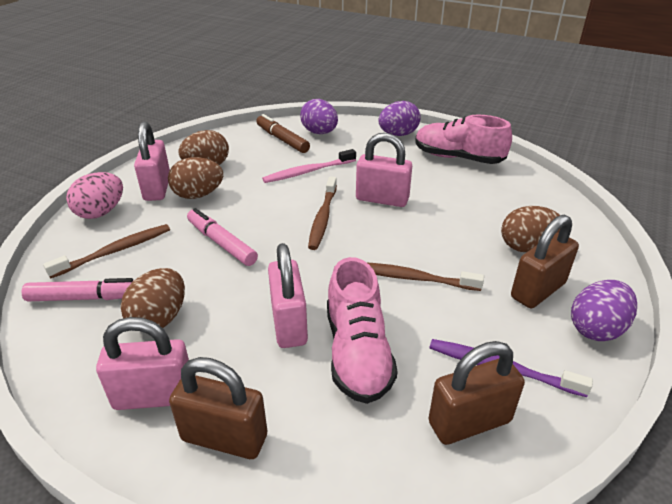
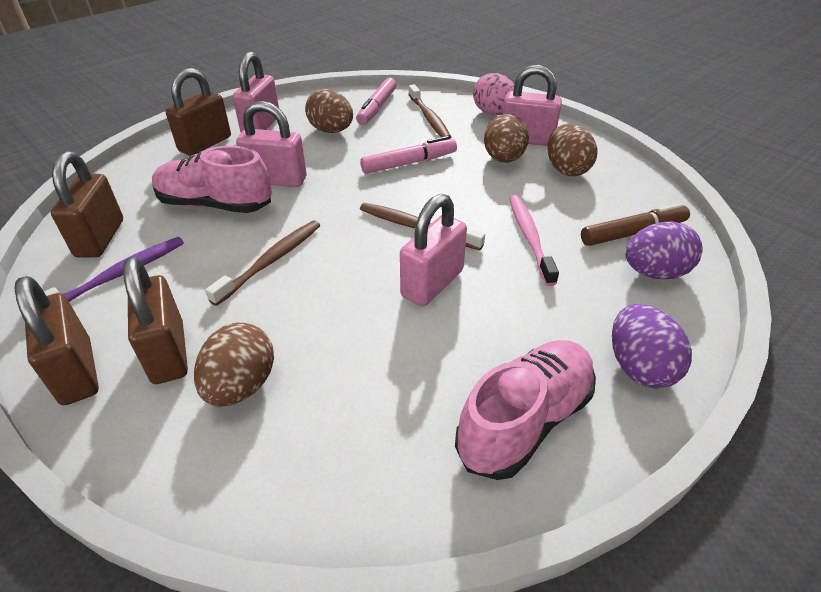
camera: 110 degrees right, 5 degrees up
(596, 328) = (77, 372): purple egg -> brown padlock

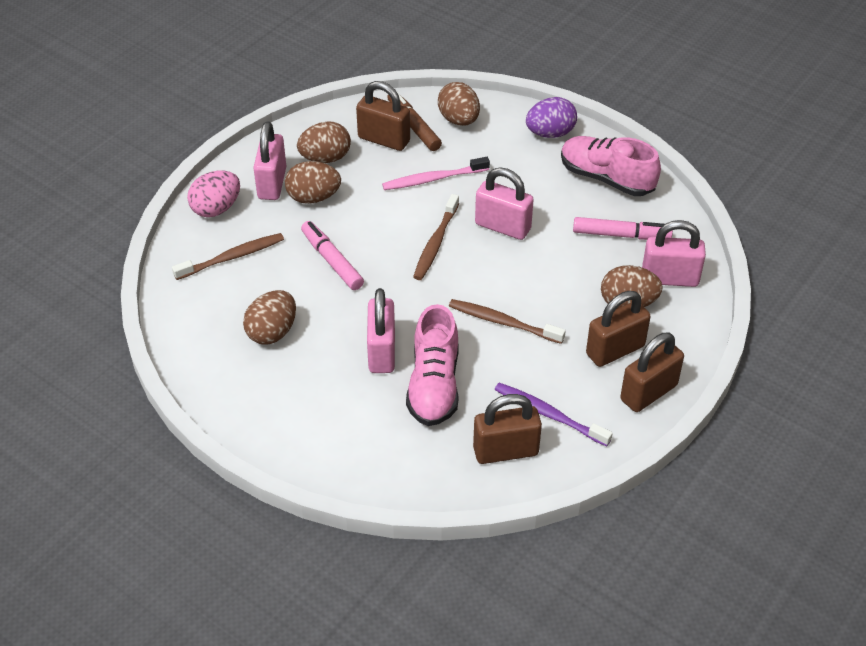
camera: 100 degrees left, 5 degrees up
(205, 144) = (318, 435): brown padlock -> brown padlock (384, 139)
(261, 126) = (267, 398): pink padlock -> pink padlock (669, 278)
(377, 108) = (210, 304): pink marker -> pink marker (621, 235)
(654, 273) = (459, 120): purple egg -> brown egg

